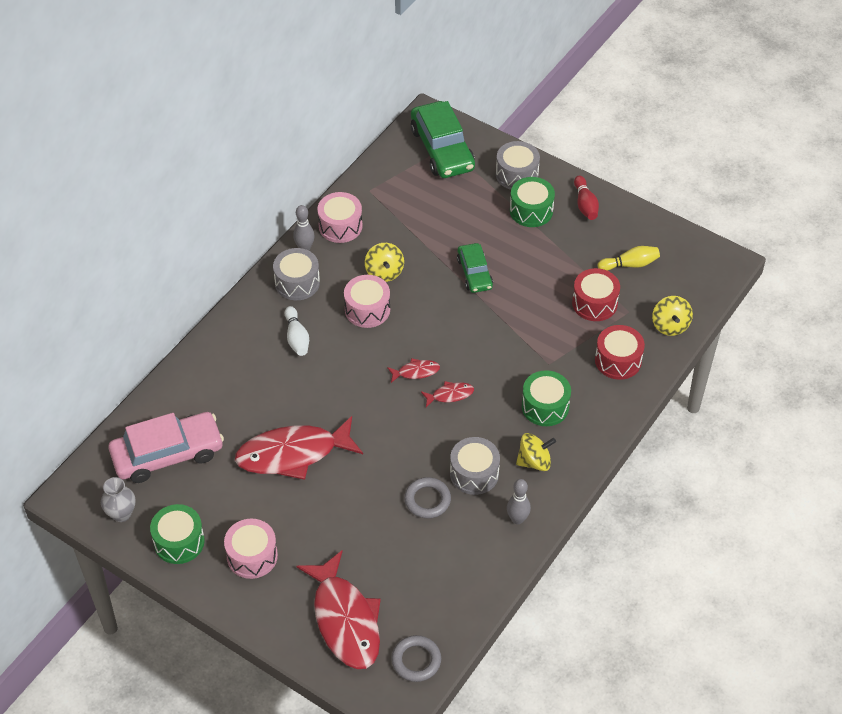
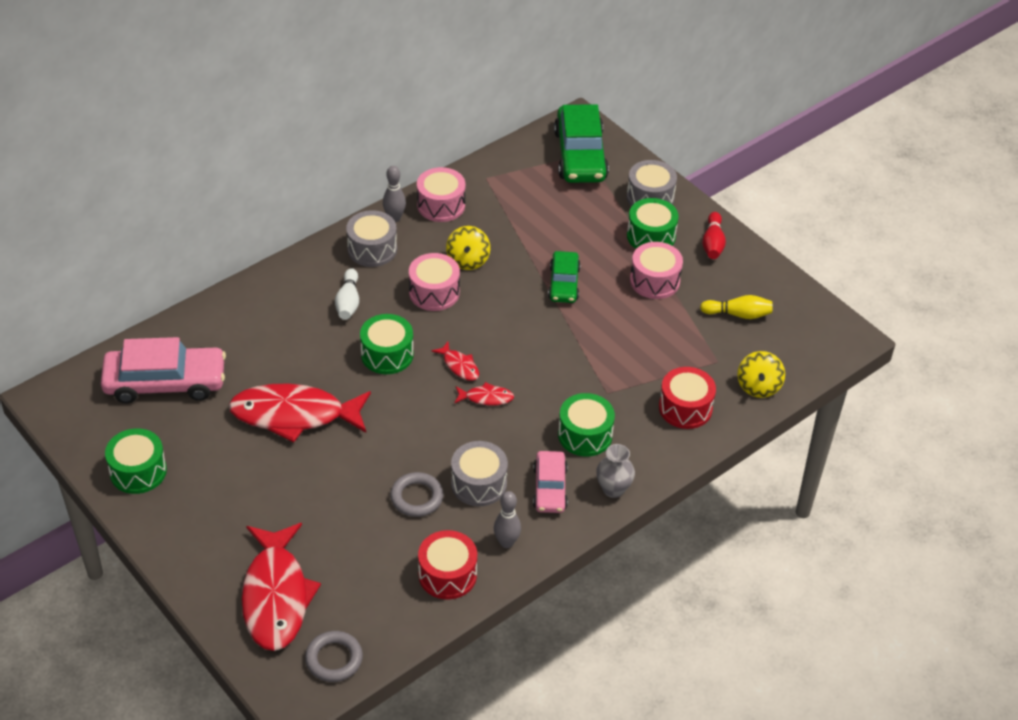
camera: 15 degrees right, 5 degrees down
(121, 514) = (92, 429): grey vase -> grey vase (613, 489)
(252, 556) = (207, 505): pink drum -> pink drum (654, 281)
(350, 377) = (387, 354): none -> green drum
(416, 372) = (459, 366): red fish -> red fish turned 45 degrees clockwise
(534, 461) = (550, 488): yellow spinning top -> pink car
(594, 303) = (683, 344): red drum -> red drum (447, 575)

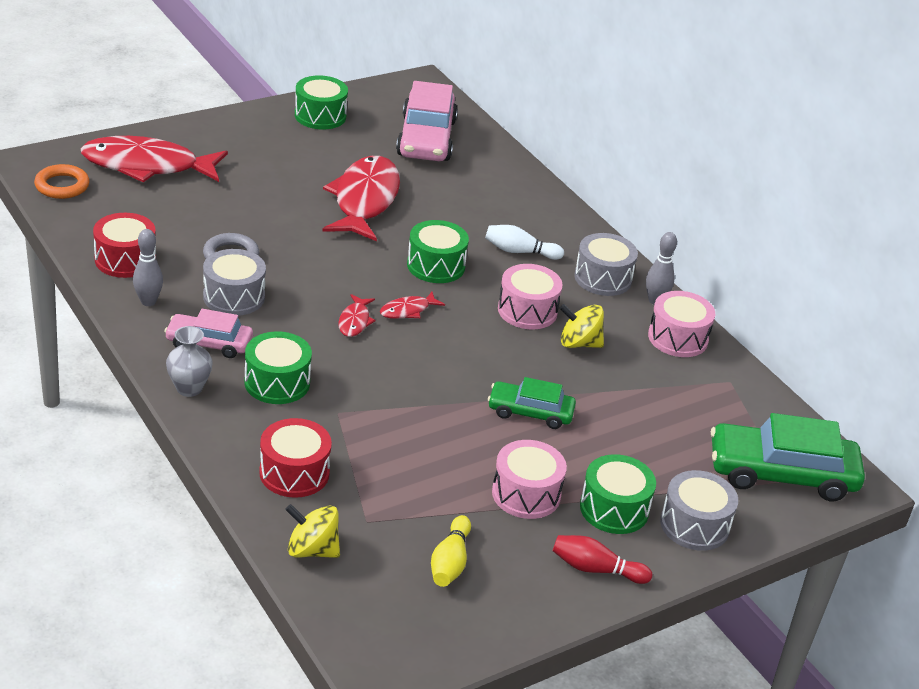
camera: 95 degrees right, 10 degrees down
(334, 659) = (62, 186): grey ring -> orange ring

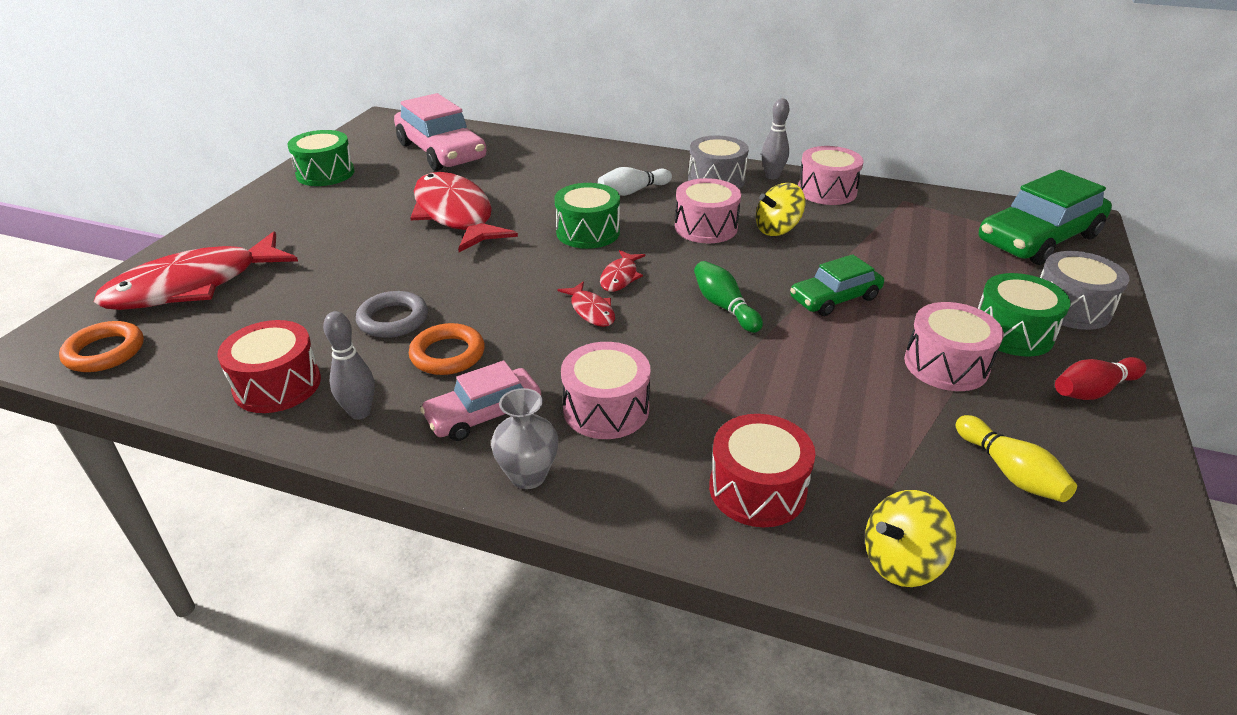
camera: 35 degrees left, 0 degrees up
(234, 297) = (447, 354): grey drum -> orange ring
(277, 382) = (606, 409): green drum -> pink drum
(444, 371) = (724, 307): none -> green bowling pin

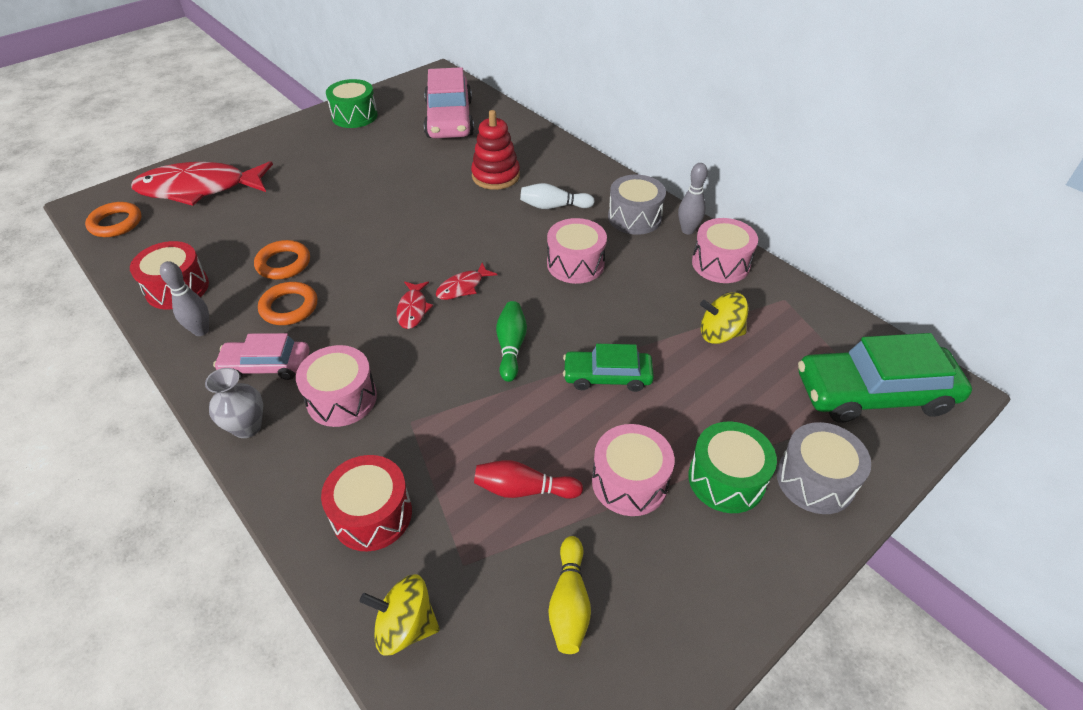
camera: 30 degrees right, 10 degrees up
(393, 319) = (283, 263): grey ring -> orange ring
(455, 215) = (404, 184): red fish -> none
(546, 183) = (495, 176): none -> red stacking toy
(588, 232) = (480, 235): green drum -> none
(777, 229) = (632, 288): yellow spinning top -> yellow spinning top (720, 334)
(1093, 390) = (733, 570): red bowling pin -> red bowling pin (524, 489)

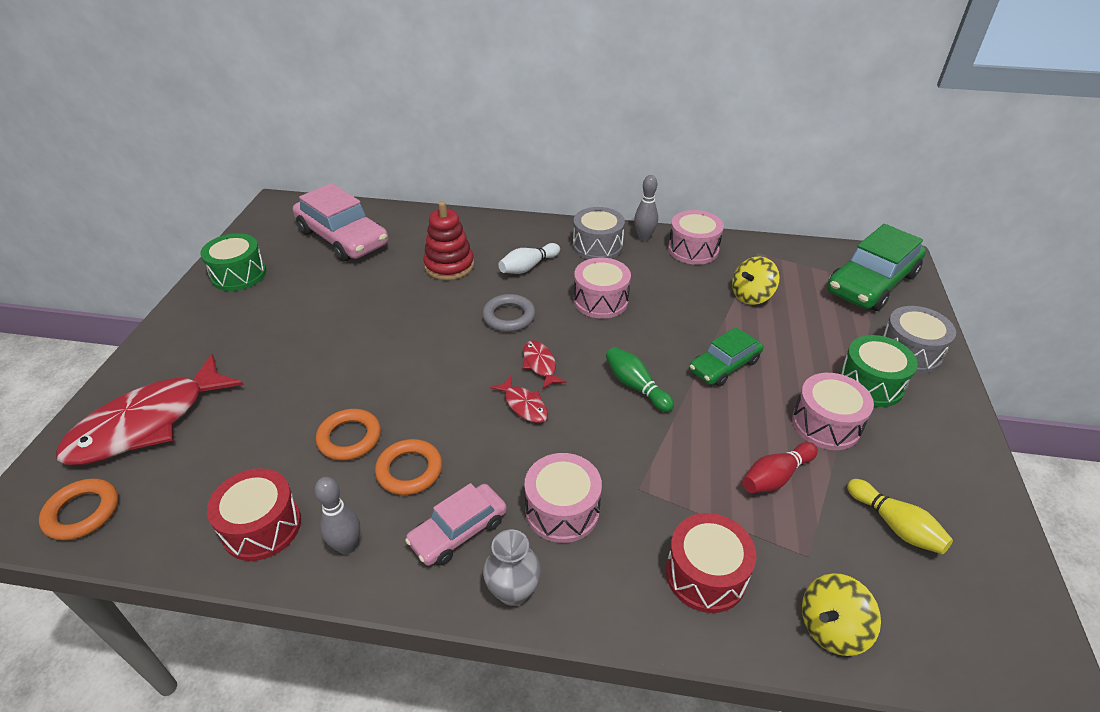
camera: 40 degrees left, 5 degrees down
(463, 287) = (540, 364): red fish -> red fish turned 150 degrees clockwise
(488, 238) = (509, 316): none -> grey ring

